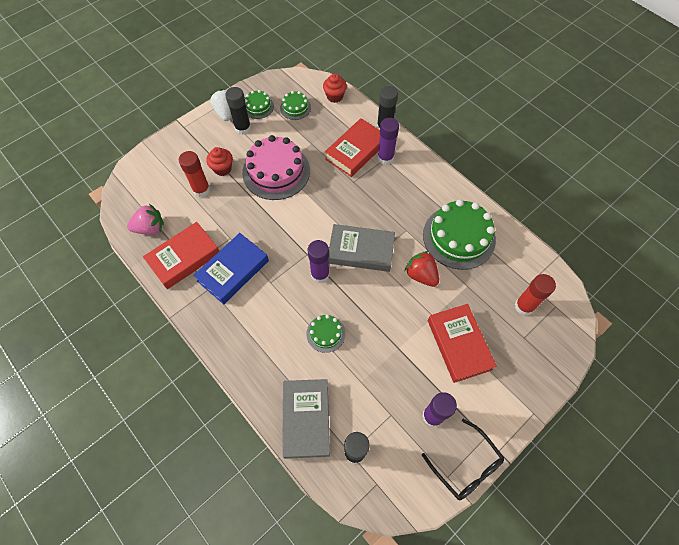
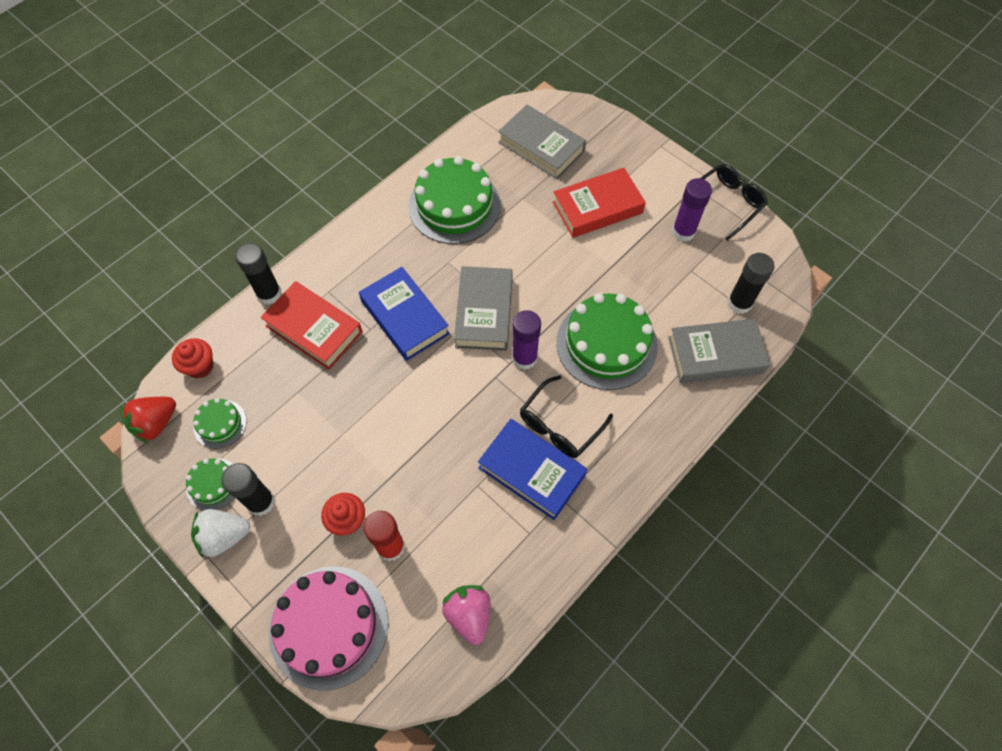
camera: 95 degrees left, 0 degrees up
(184, 258) = (518, 547): red book -> none
(264, 292) = (560, 425): none -> black glasses
(276, 171) = (353, 436): pink cake -> pink cake (328, 626)
(325, 333) = (606, 344): green cake -> green cake, size x2.03
(360, 201) = (405, 317): none -> blue book
(385, 158) = (327, 290): purple glue stick -> none
(421, 275) = (513, 244): red strawberry -> red strawberry (156, 423)
(524, 306) = (541, 147): red glue stick -> grey book

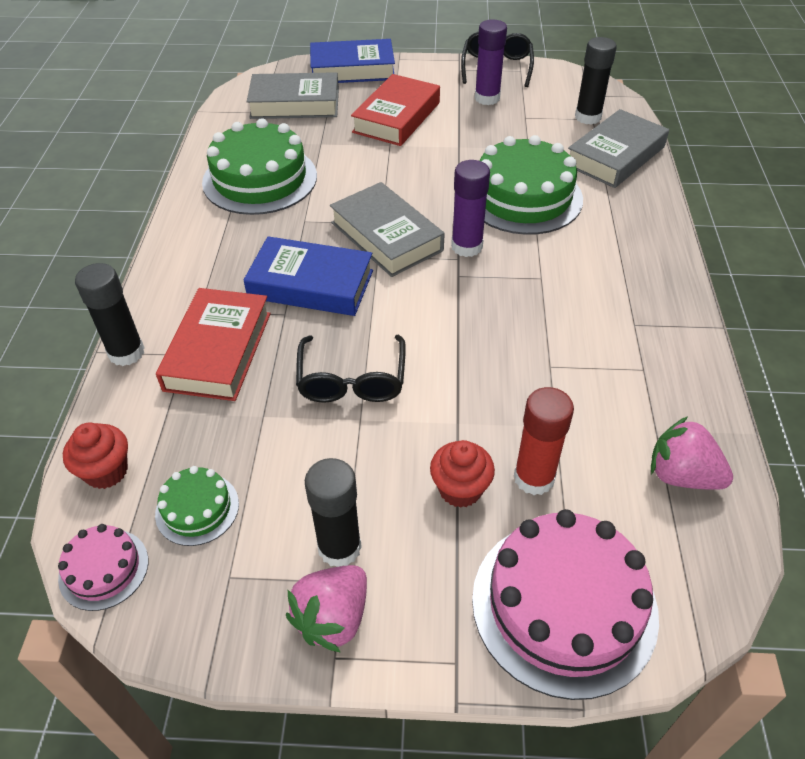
camera: 40 degrees left, 15 degrees down
(156, 423) = (104, 569): red strawberry -> pink cake
(213, 484) = (257, 574): green cake -> none
(224, 536) = (333, 618): white strawberry -> pink strawberry
(314, 329) = (218, 351): red book -> red book turned 75 degrees counterclockwise
(531, 471) = (582, 322): blue book -> blue book (352, 69)
(560, 425) = (561, 274): black glasses -> black glasses (352, 380)

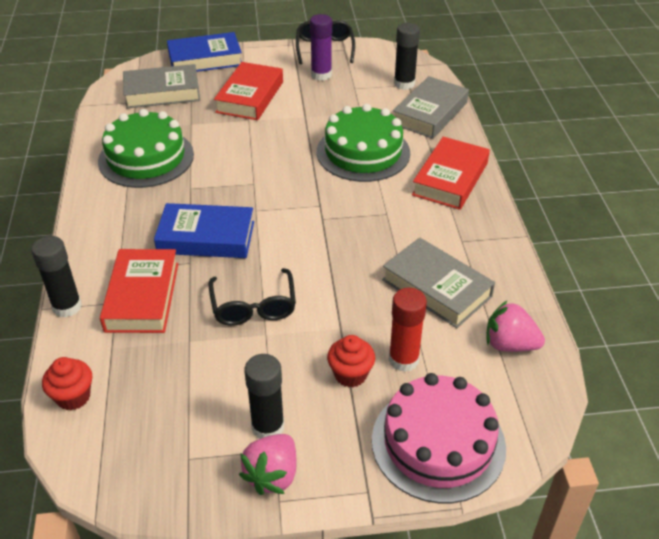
camera: 10 degrees left, 5 degrees down
(104, 569) = (89, 466): pink cake -> none
(197, 509) = (152, 414): green cake -> none
(386, 236) = (259, 194): grey book -> grey book (436, 288)
(467, 246) = (325, 195): purple glue stick -> none
(630, 241) = (450, 179): none -> red book

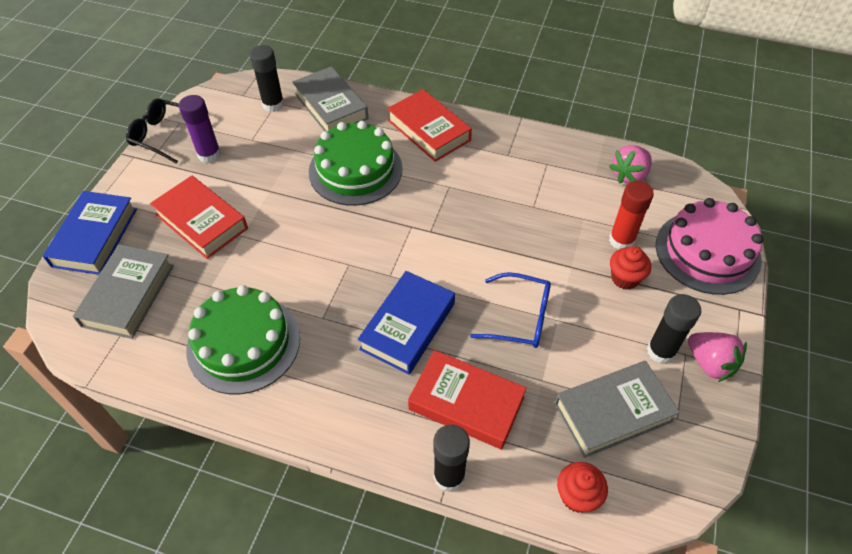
camera: 65 degrees left, 10 degrees up
(253, 306) = (520, 318): black glasses -> blue glasses
(436, 288) = (554, 191): grey book -> grey book (613, 412)

